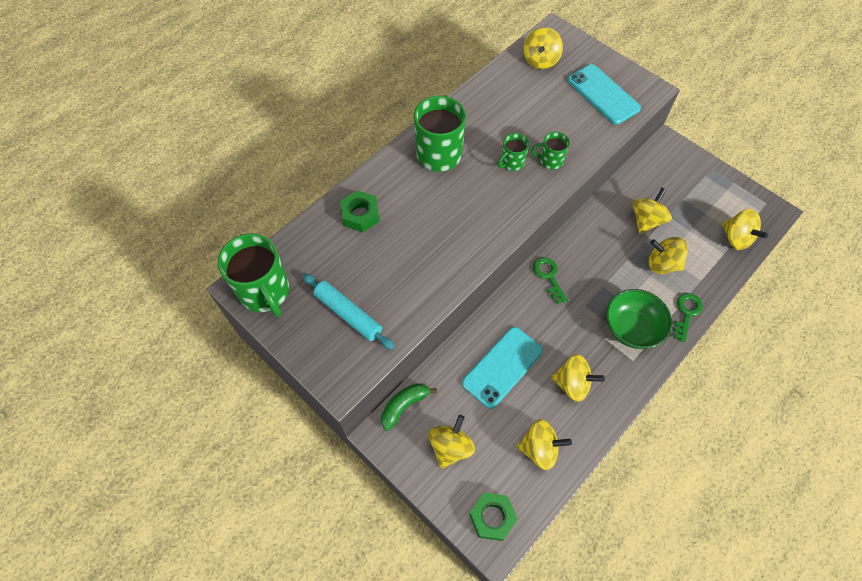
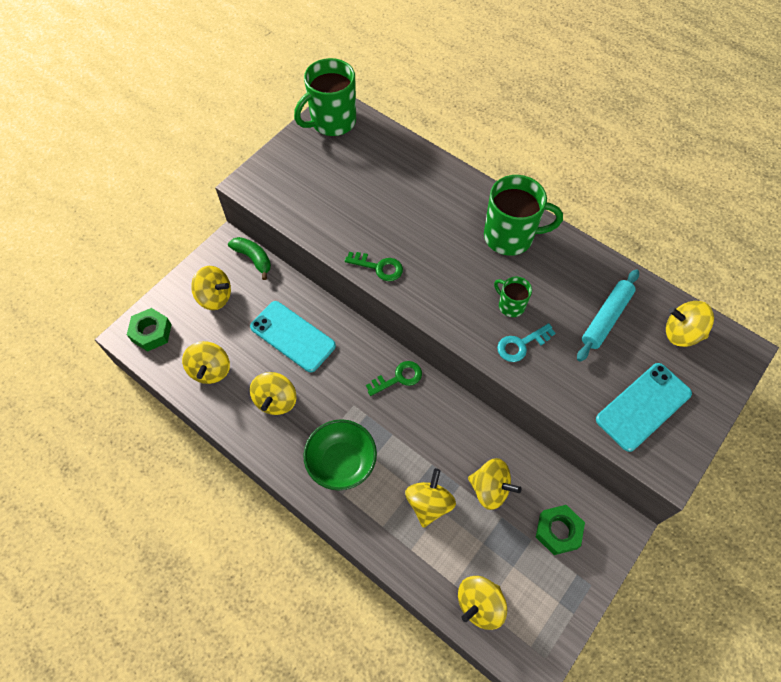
camera: 85 degrees right, 0 degrees up
(348, 314) = (313, 181): turquoise rolling pin -> turquoise rolling pin (606, 318)
(360, 215) = (421, 178): green nut -> green nut (558, 531)
(550, 161) = (521, 345): green mug -> turquoise key
(686, 313) = (364, 526): green key -> green key (379, 267)

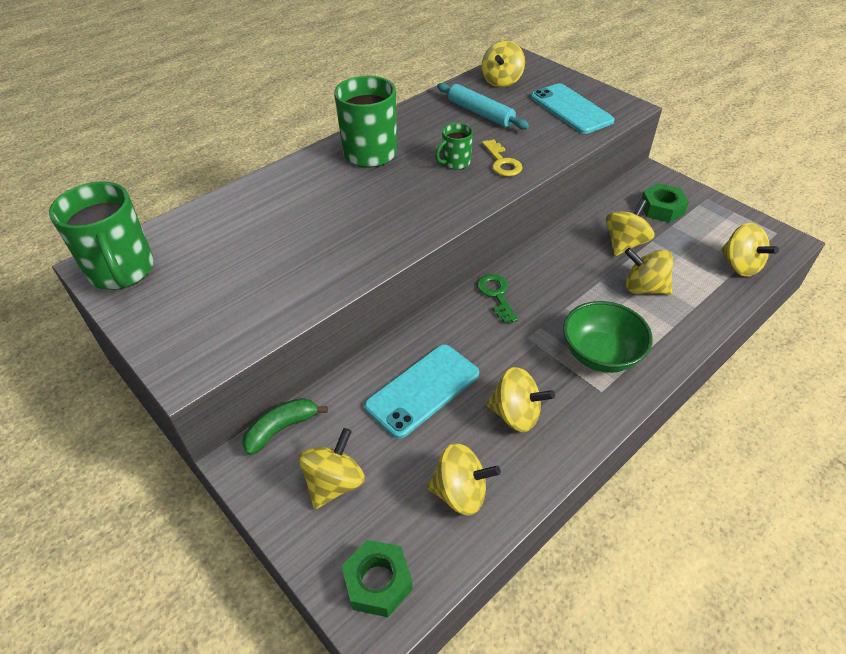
camera: 80 degrees left, 15 degrees down
(379, 267) = (381, 249): green key -> none
(521, 345) = (502, 162): turquoise key -> yellow key

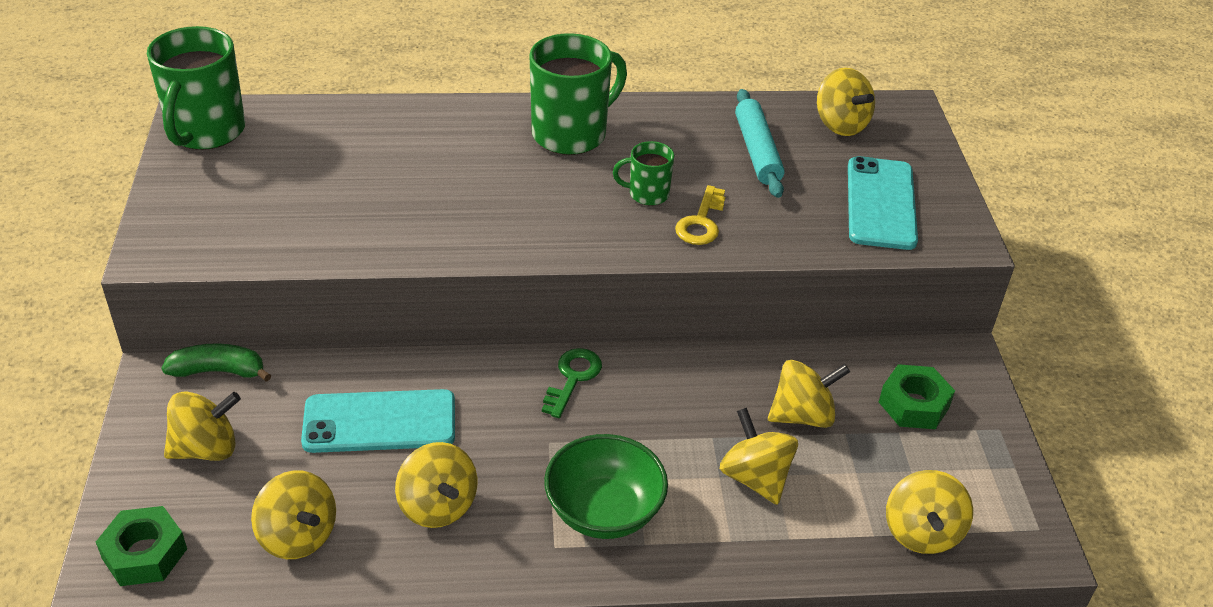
camera: 35 degrees right, 5 degrees down
(501, 81) = (840, 124): yellow spinning top -> yellow spinning top turned 90 degrees counterclockwise

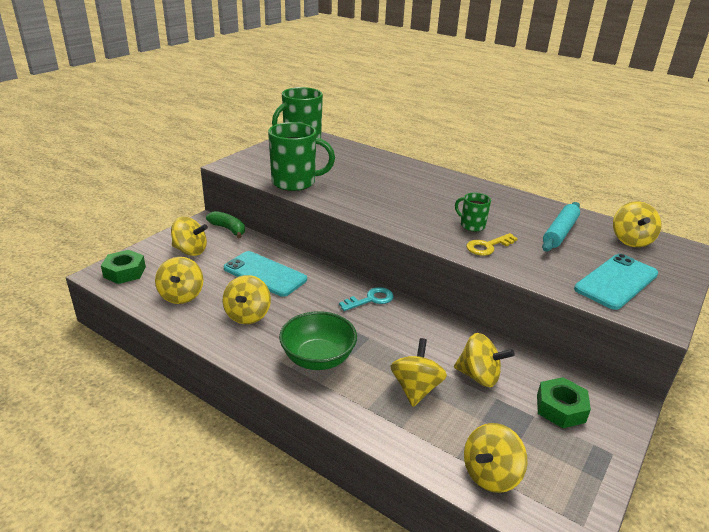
camera: 40 degrees right, 10 degrees down
(571, 134) = (461, 191): green mug -> green mug (295, 182)
(573, 378) = (371, 299): green key -> turquoise key

